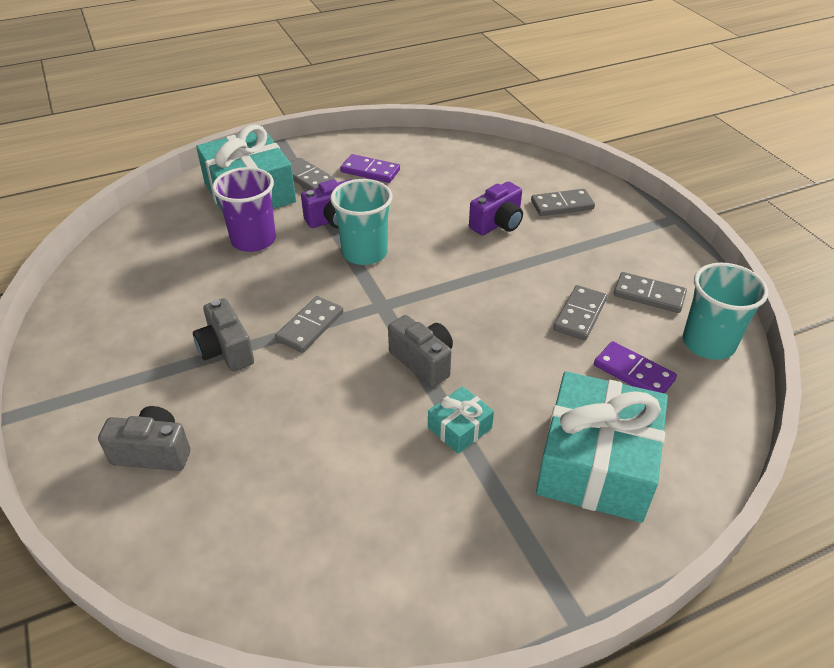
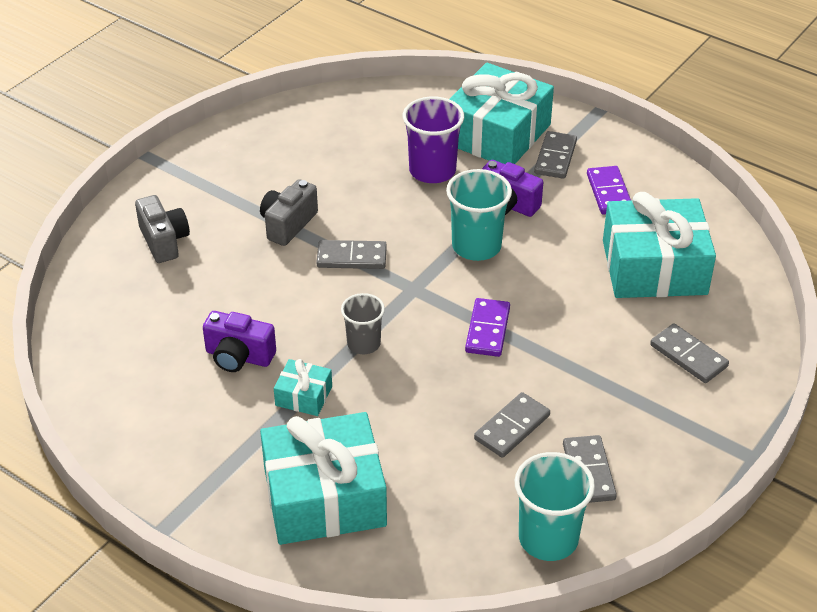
camera: 60 degrees right, 0 degrees up
(423, 361) = (363, 343): grey camera -> grey cup
(464, 183) = (654, 267): none -> turquoise gift
(497, 224) = (606, 318): purple camera -> purple camera (239, 357)
(579, 315) = (512, 427): grey domino -> grey domino turned 45 degrees counterclockwise
(633, 373) = (458, 491): purple domino -> purple domino (487, 330)

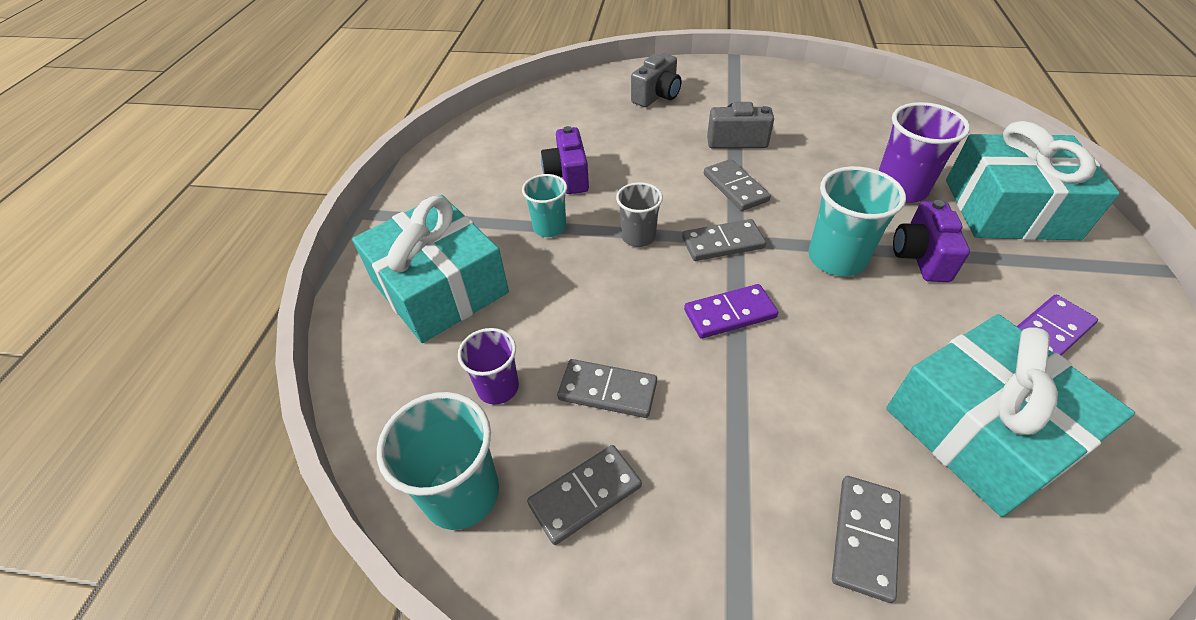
camera: 65 degrees right, 5 degrees up
(303, 396) = (549, 227): turquoise gift -> turquoise cup
(467, 490) = (498, 387): none -> purple cup
(555, 157) = (1038, 264): grey domino -> grey domino (722, 243)

